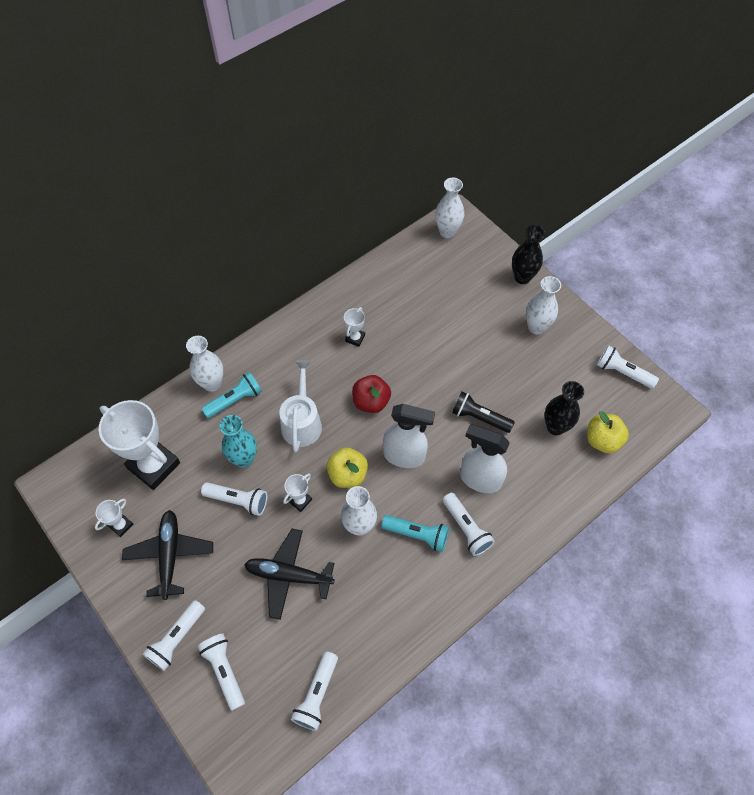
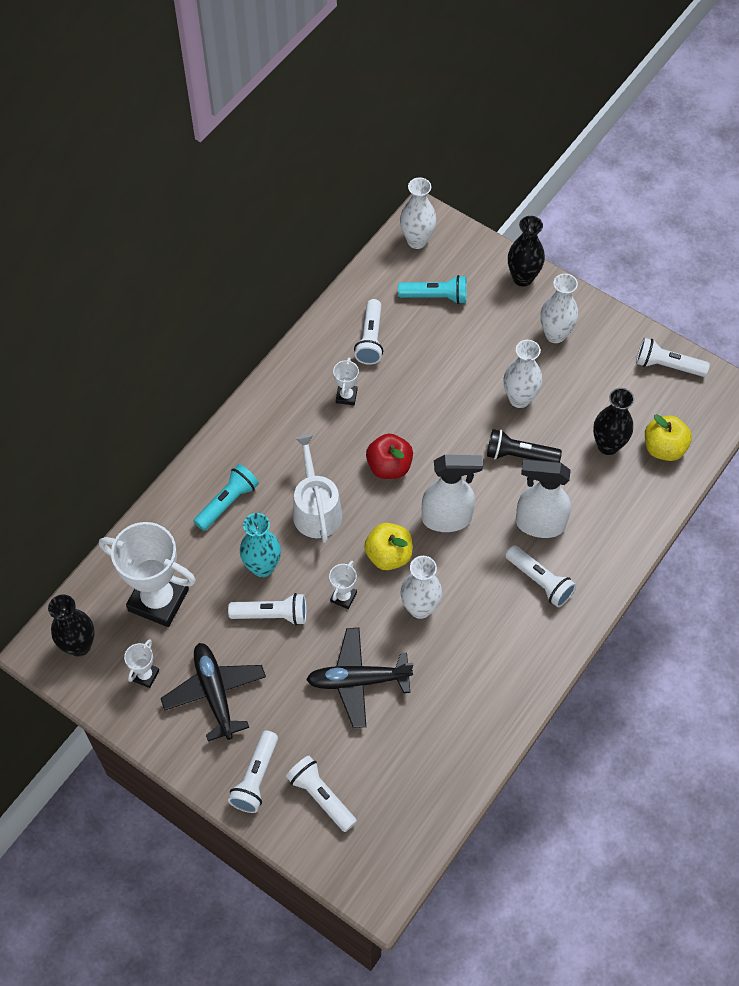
camera: 15 degrees left, 0 degrees up
(80, 487) = (79, 645): none -> black vase
(212, 384) = (193, 490): white vase -> white vase (519, 399)
(317, 694) = (430, 793): white flashlight -> white flashlight (370, 339)
(417, 535) = (488, 601): turquoise flashlight -> turquoise flashlight (435, 297)

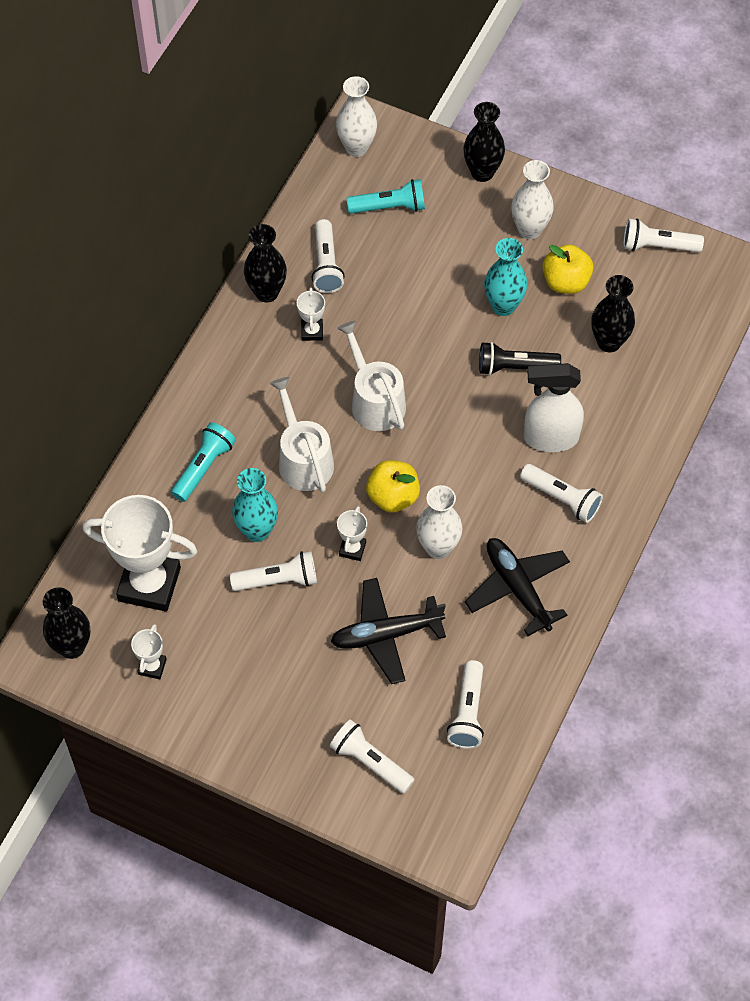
camera: 10 degrees left, 0 degrees up
(214, 693) = (232, 673): black plane -> black plane (517, 588)
(255, 778) = (295, 754): white flashlight -> white flashlight (467, 712)
(314, 356) = (267, 292): none -> black vase
(389, 466) = (374, 401): red apple -> white watering can
(447, 519) = (449, 448): white spray bottle -> none
(519, 399) = (503, 306): white vase -> turquoise vase
(664, 448) = (670, 336): yellow apple -> yellow apple (565, 282)

